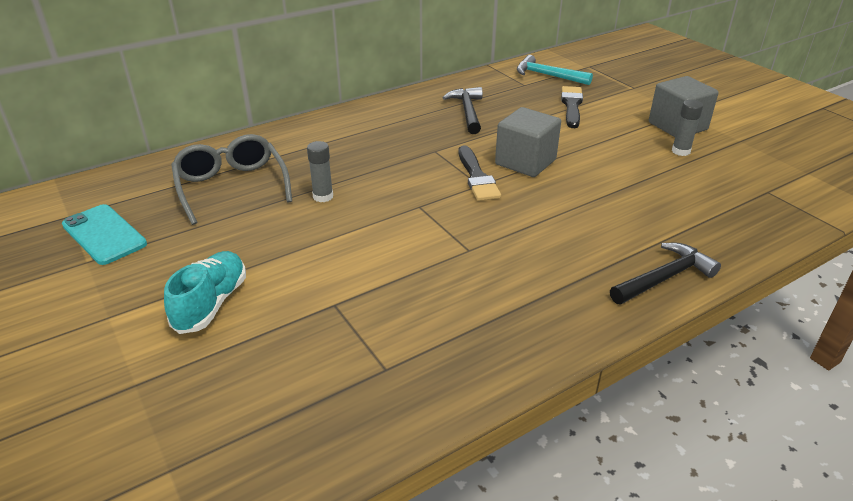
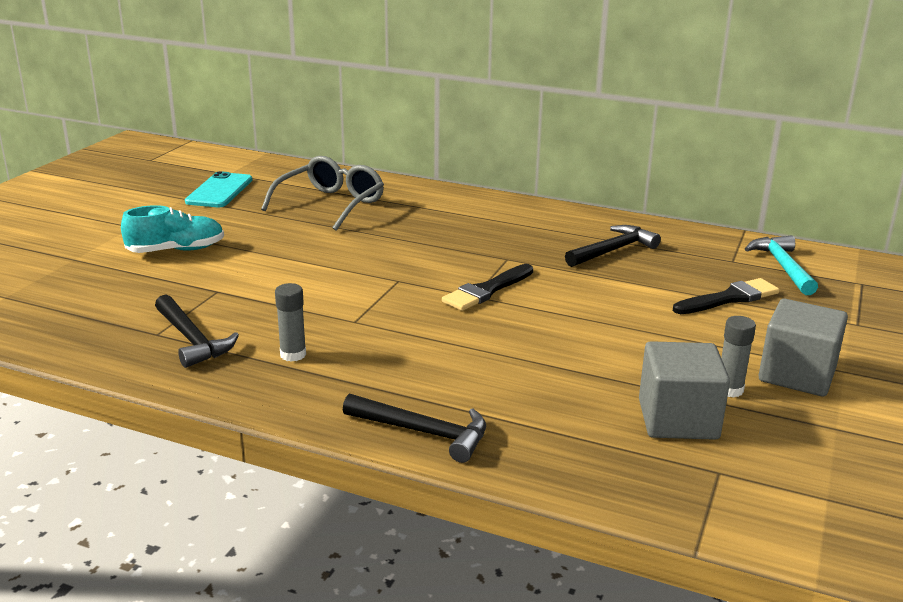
camera: 55 degrees right, 10 degrees down
(323, 196) = (361, 239): grey glue stick -> grey glue stick (293, 355)
(420, 349) = (192, 340): none -> black hammer
(525, 162) = (553, 306): grey cube -> grey cube (678, 419)

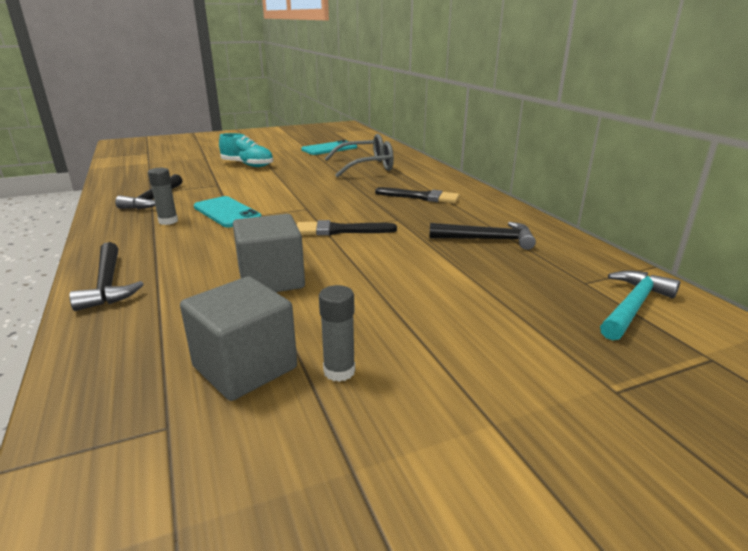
camera: 45 degrees right, 0 degrees up
(329, 318) = (227, 212): none -> turquoise phone
(729, 298) = (513, 306): black brush -> black brush (421, 197)
(797, 375) = (431, 397): grey cube -> grey cube (271, 280)

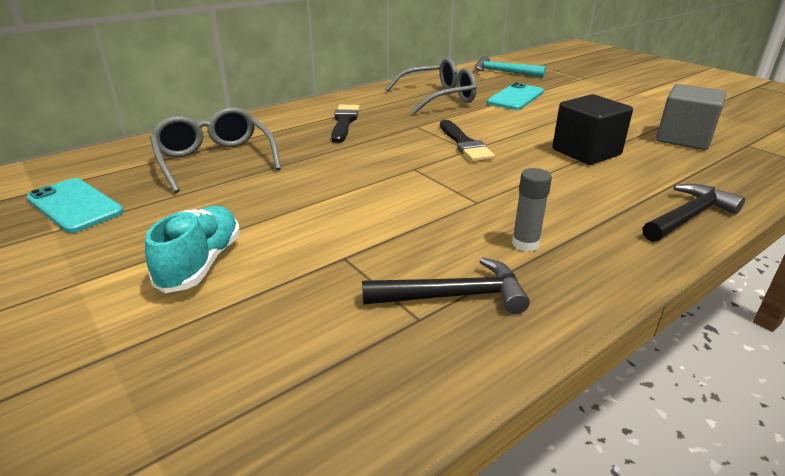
camera: 105 degrees left, 5 degrees up
(227, 212) = (462, 211): turquoise phone -> turquoise phone (515, 97)
(271, 280) = (586, 152): grey cube -> black cube
(339, 371) = (649, 119): grey glue stick -> none
(487, 239) = (438, 97): black hammer -> grey glasses

